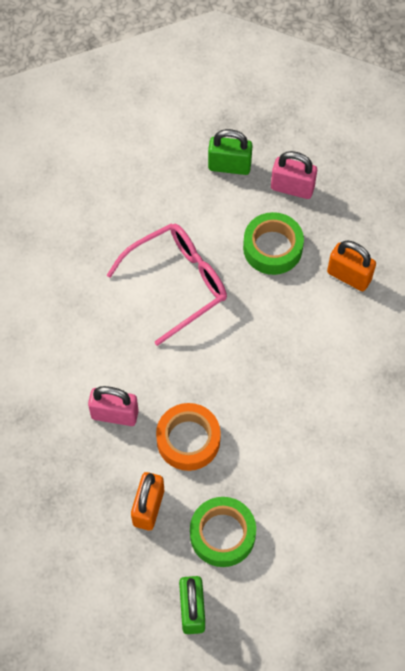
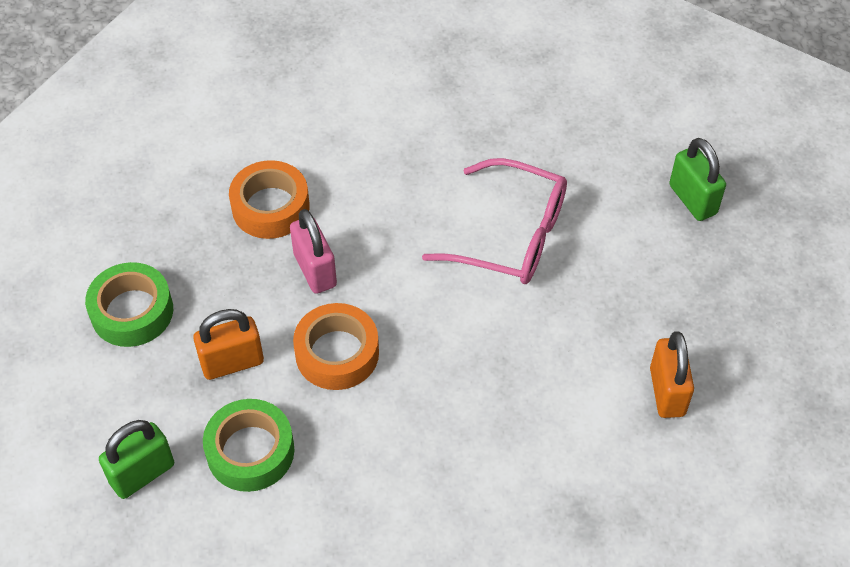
camera: 55 degrees right, 10 degrees down
(41, 411) = (270, 207): none -> orange tape
(272, 248) = (632, 297): green tape -> green tape (132, 311)
(292, 188) = (723, 272): pink padlock -> none

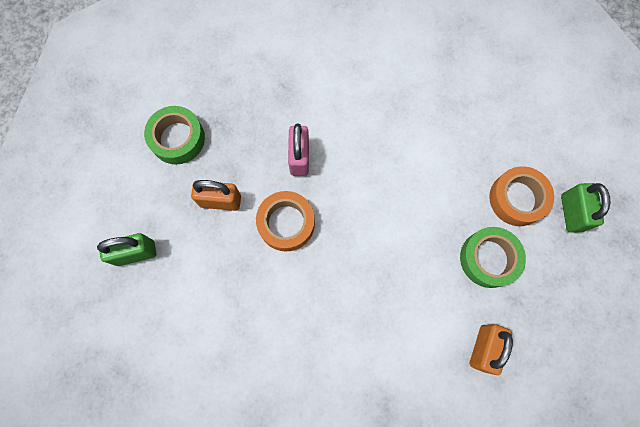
camera: 25 degrees right, 20 degrees up
(250, 451) = (204, 267): green tape -> green tape (488, 259)
(270, 207) = (292, 100): orange tape -> orange tape (517, 199)
(511, 236) = (435, 187): pink glasses -> none

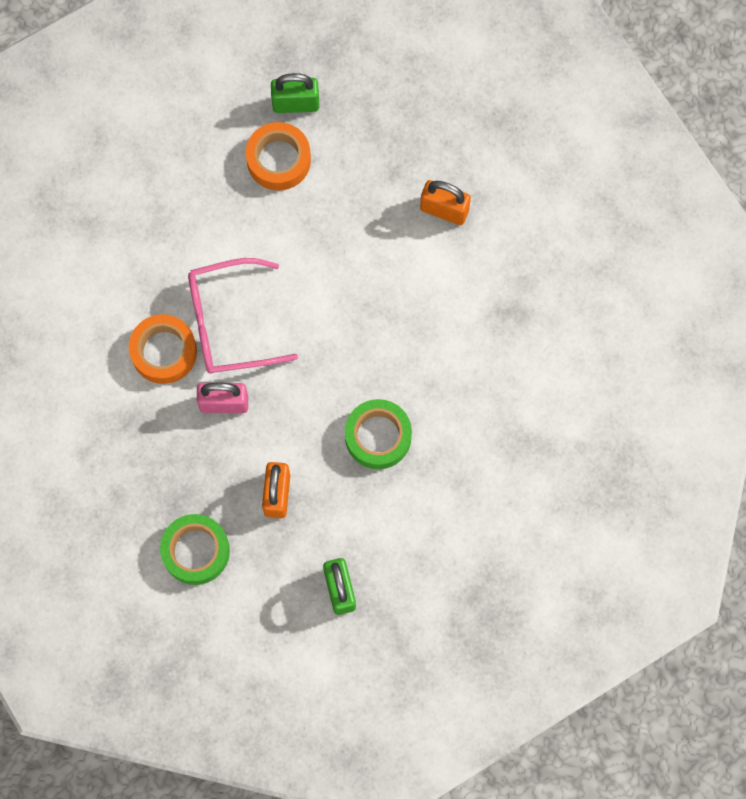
camera: 90 degrees left, 0 degrees up
(286, 223) = (305, 417): orange tape -> orange tape (164, 352)
(368, 160) = (228, 323): none -> pink glasses
(488, 259) = (348, 196): green tape -> green tape (378, 436)

